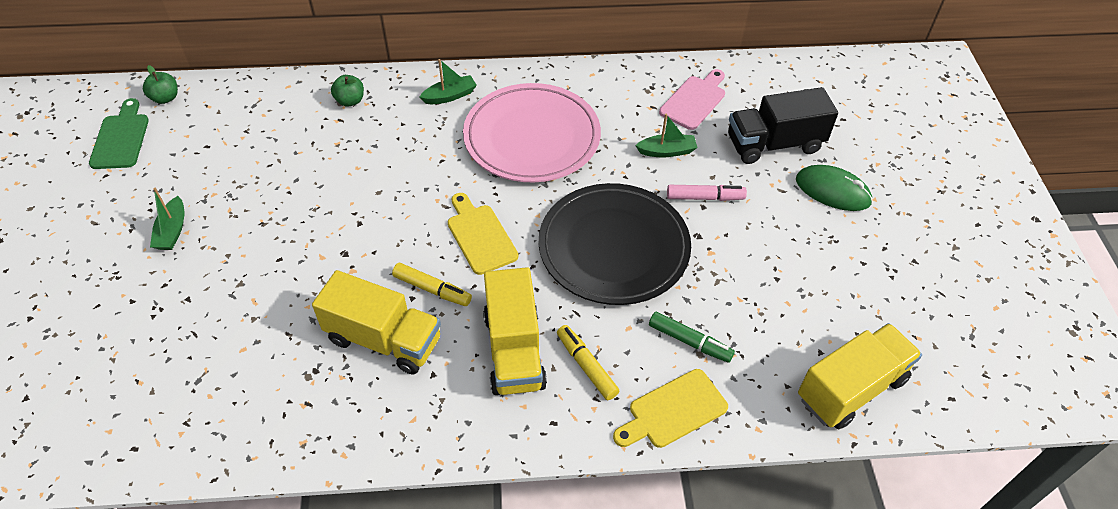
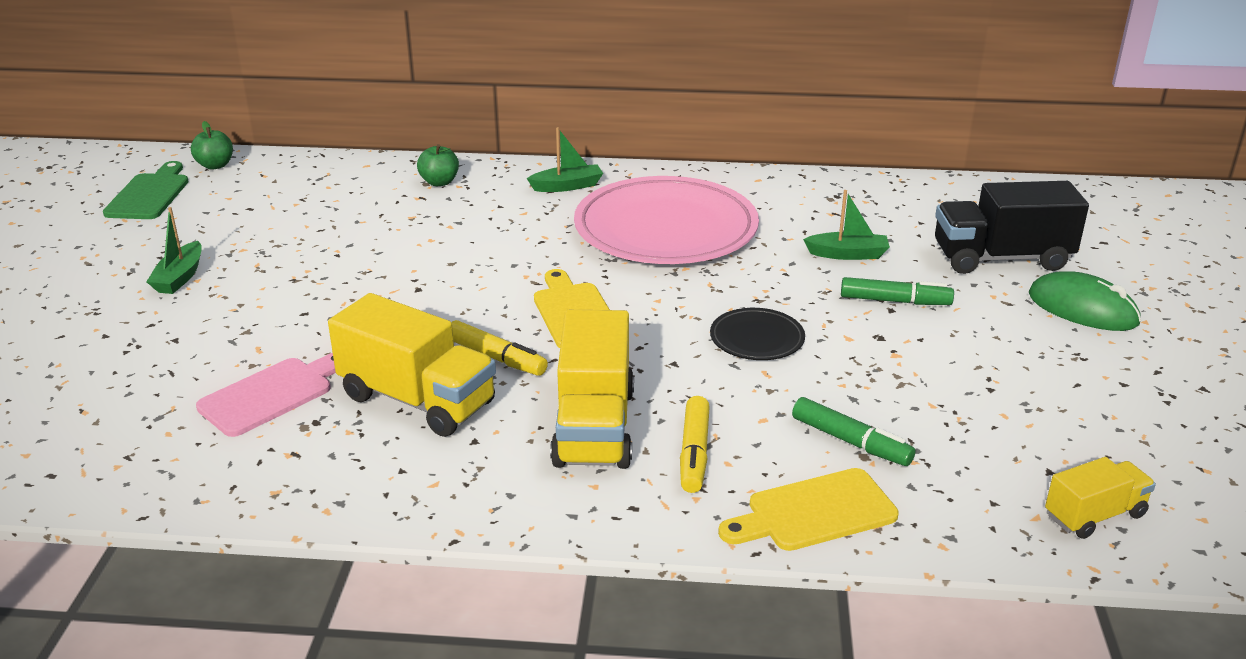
camera: 10 degrees right, 20 degrees down
(586, 366) = (694, 453): yellow marker -> yellow marker turned 150 degrees counterclockwise
(614, 248) = (757, 339): black plate -> black plate, size x0.44
(694, 100) = (893, 211): pink cutting board -> pink cutting board (271, 394)
(704, 197) = (894, 301): pink marker -> green marker
(851, 388) = (1094, 515): yellow truck -> yellow truck, size x0.57

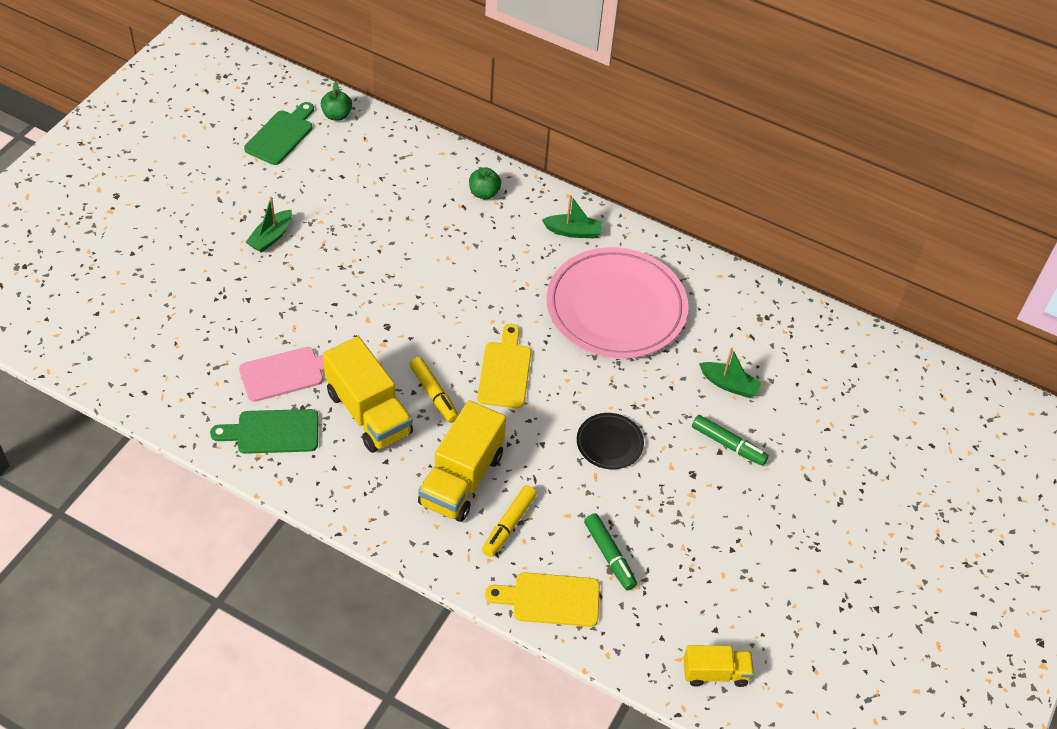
camera: 20 degrees right, 20 degrees up
(284, 460) = (272, 432): none -> green cutting board
(1001, 258) = (839, 432): black truck -> none
(1082, 309) = (856, 505): green mouse -> none

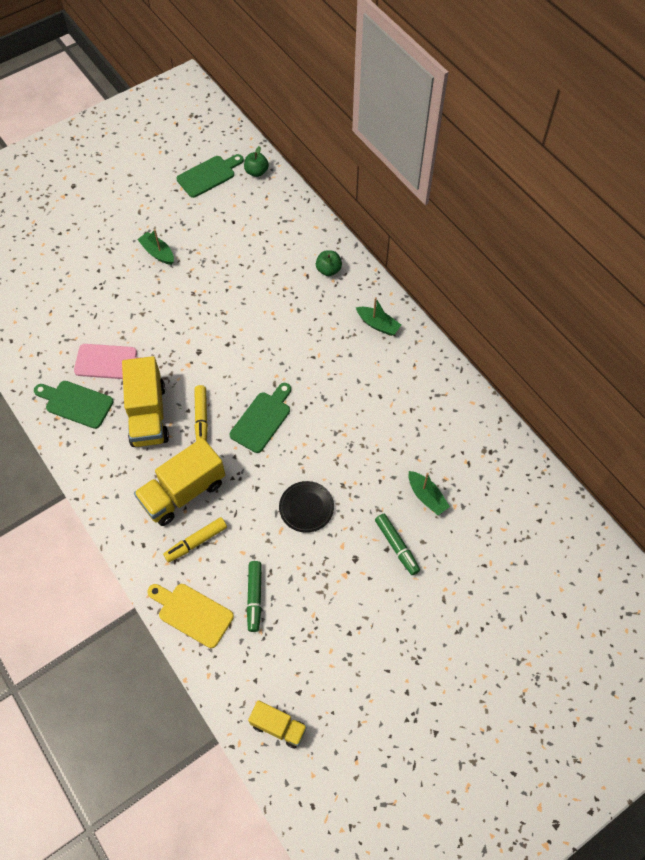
camera: 30 degrees right, 10 degrees up
(271, 237) = (157, 253): green boat -> green boat turned 75 degrees clockwise
(505, 371) = (262, 419): yellow cutting board -> green cutting board
(616, 308) = (375, 399): pink plate -> none

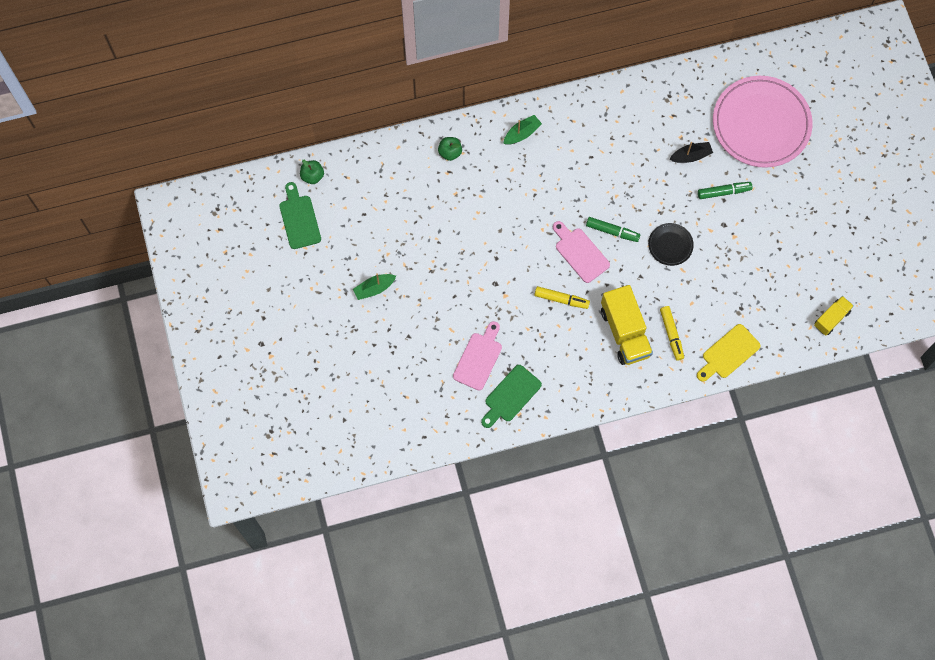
camera: 70 degrees left, 10 degrees up
(148, 414) = (543, 340): yellow truck -> none
(254, 597) = (731, 305): green marker -> green marker (612, 231)
(262, 419) = (580, 253): green cutting board -> pink cutting board
(426, 496) = (691, 156): green boat -> black boat
(503, 562) = (761, 124): none -> pink plate

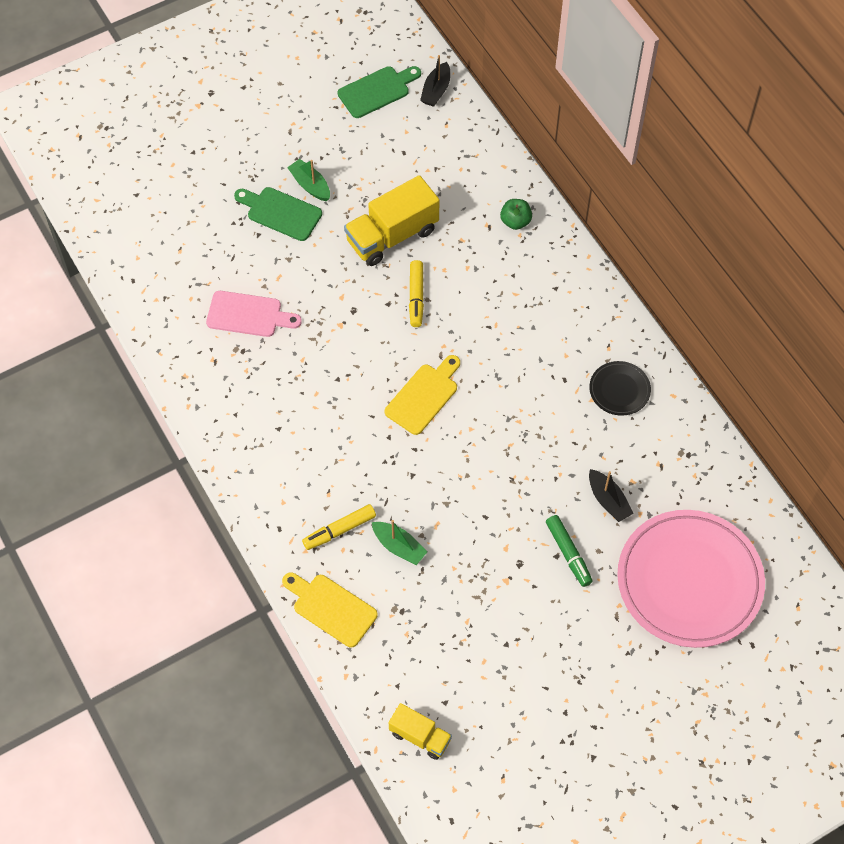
camera: 75 degrees right, 10 degrees down
(312, 176) = (436, 90): green apple -> black boat
(511, 396) = (207, 361): green cutting board -> green cutting board (281, 213)
(522, 133) = (569, 293): green boat -> green boat (399, 546)
(561, 299) = (353, 389): yellow marker -> yellow marker (416, 297)
(580, 253) = (424, 396): pink cutting board -> yellow cutting board
(612, 231) = (466, 427): green marker -> none
(625, 332) = (327, 473): yellow truck -> yellow truck (392, 235)
(670, 245) = (468, 502): black plate -> black plate (619, 390)

